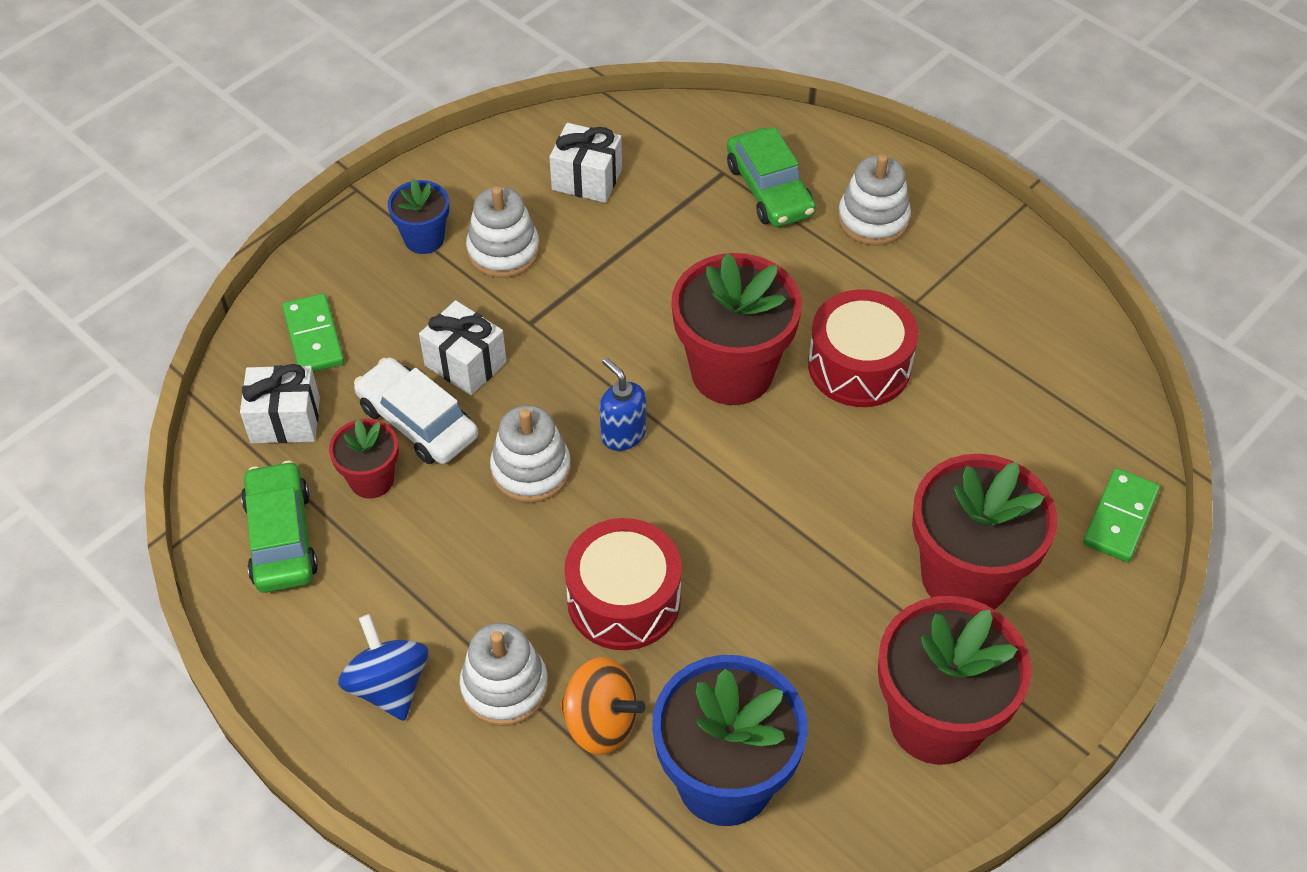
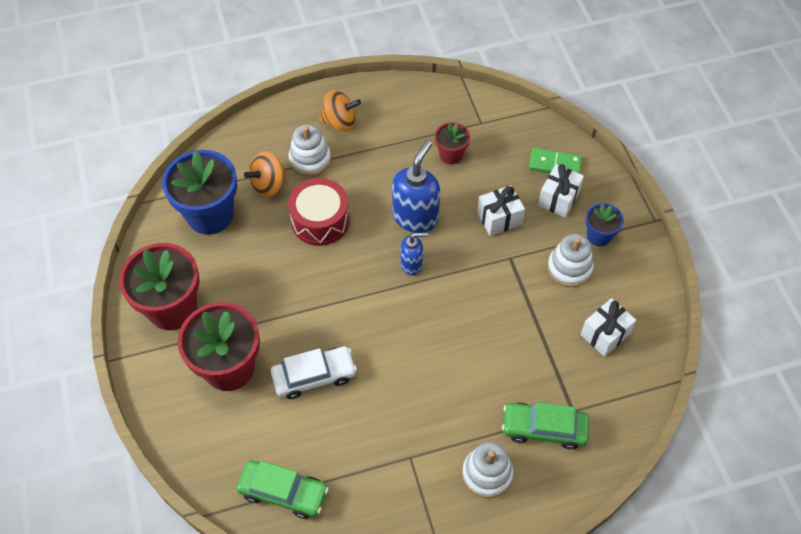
camera: 120 degrees right, 5 degrees up
(281, 537) = (440, 112): green car -> green car (283, 492)
(285, 420) = (507, 136): white gift -> white gift (558, 199)
(389, 685) = (340, 122): blue spinning top -> orange spinning top
(417, 421) = (474, 185): white car -> white car (314, 376)
(531, 470) = (415, 217): white stacking toy -> blue soap dispenser
(732, 372) = (419, 333): red flower pot -> none
(859, 365) = (384, 398): red drum -> none
(1120, 518) = (206, 465): green domino -> none

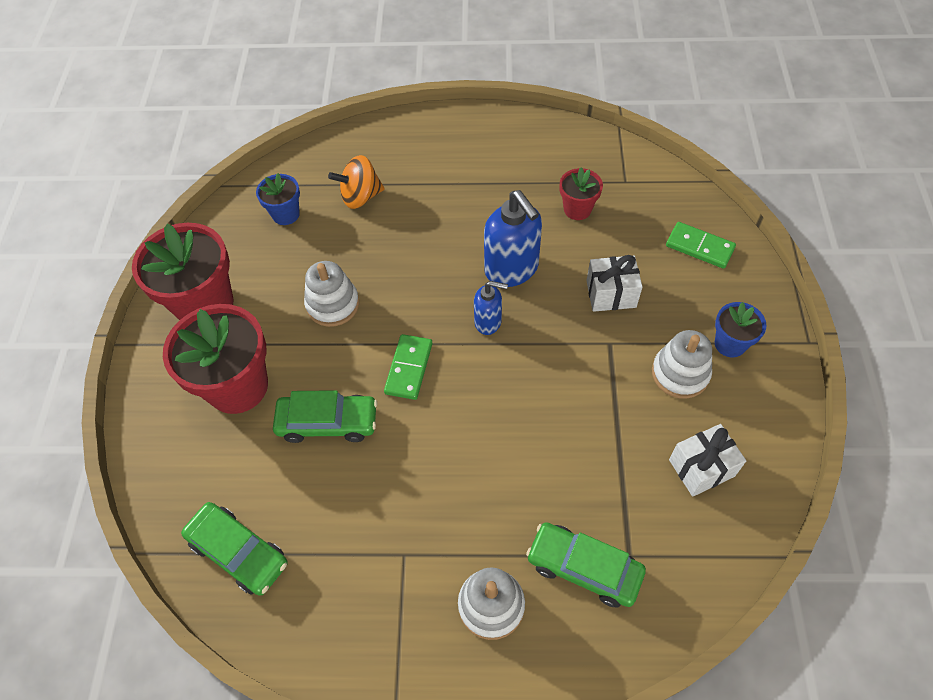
camera: 20 degrees right, 0 degrees up
(210, 215) = (286, 214): blue flower pot -> blue flower pot, size x0.51
(310, 159) = (416, 180): white stacking toy -> white stacking toy (333, 304)
(314, 376) = (328, 422): white car -> green car
(320, 220) = (402, 248): red drum -> none
(340, 122) = (463, 147): orange spinning top -> none
(362, 317) = (408, 368): none -> green domino
(415, 217) = (512, 269): blue soap dispenser -> blue soap dispenser turned 105 degrees clockwise
(558, 199) = (692, 288): white gift -> none

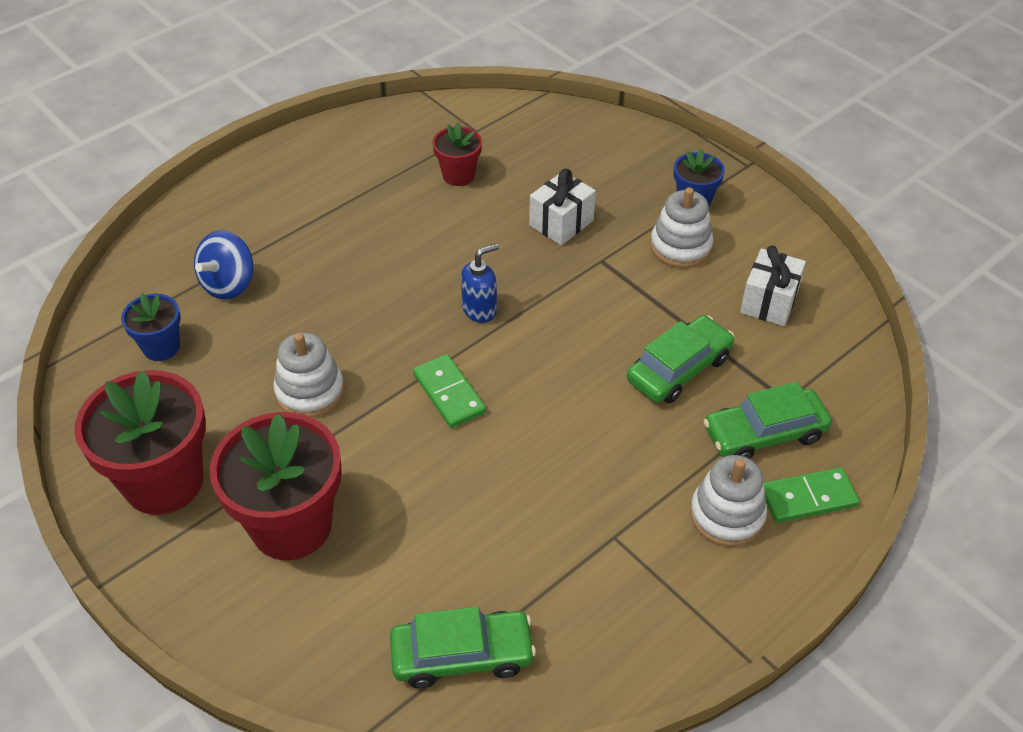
camera: 45 degrees left, 10 degrees down
(328, 422) = (423, 489): green car -> green car (679, 369)
(360, 196) = (229, 284): orange spinning top -> blue spinning top
(512, 269) = (453, 256): blue soap dispenser -> none
(699, 247) = (593, 146): green domino -> green domino (808, 498)

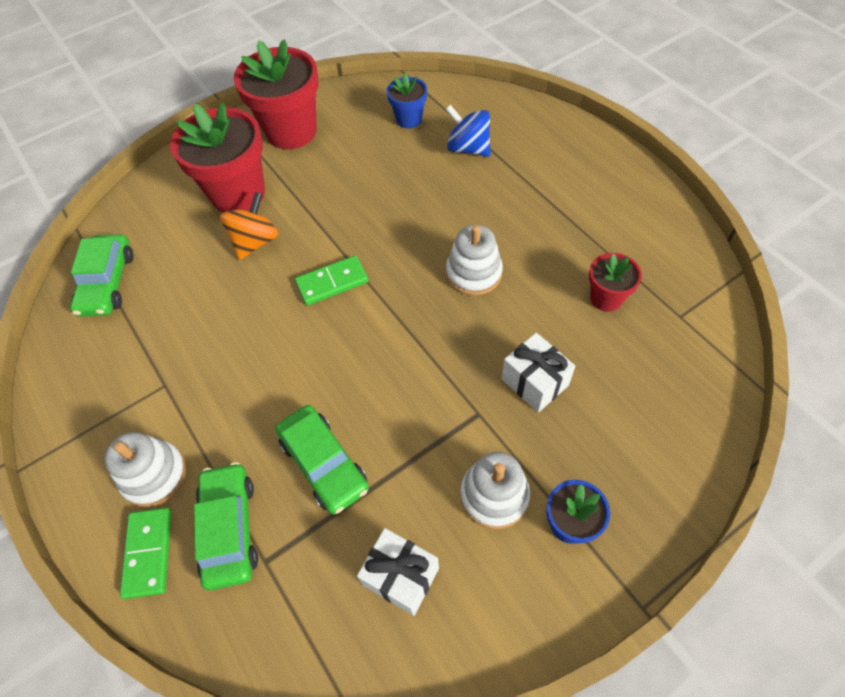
camera: 100 degrees right, 10 degrees up
(310, 391) = (352, 199): white stacking toy -> white stacking toy (474, 273)
(383, 486) = (255, 241): none -> orange spinning top
(480, 310) = (421, 307): blue soap dispenser -> none

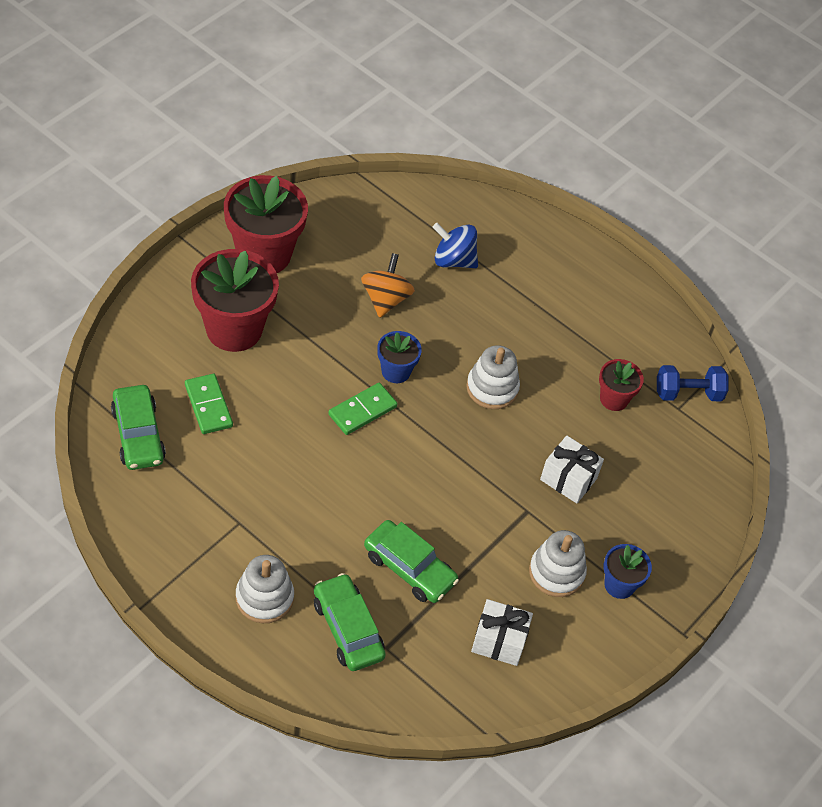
camera: 25 degrees left, 5 degrees down
(148, 553) = (286, 656): green domino -> green domino (208, 406)
(255, 241) = (272, 378): orange spinning top -> orange spinning top (385, 299)
(409, 119) = (384, 231): blue flower pot -> blue flower pot (396, 371)
(694, 300) = (688, 393): none -> blue dumbbell

